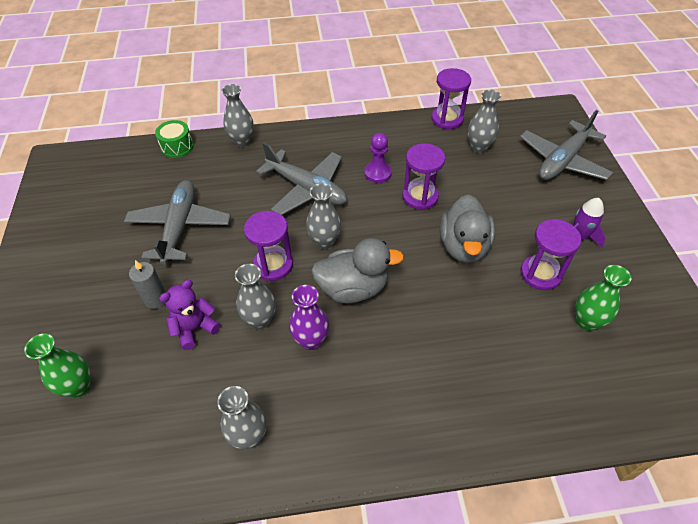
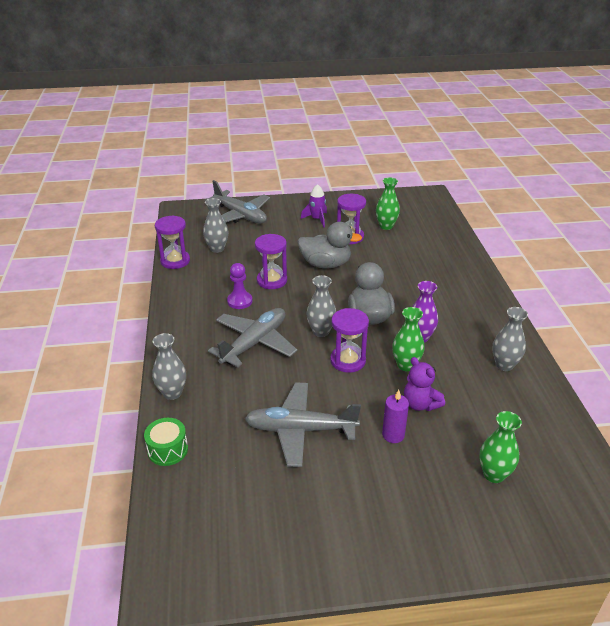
camera: 90 degrees left, 15 degrees down
(156, 299) = (393, 435): grey candle -> purple candle
(260, 320) = (406, 365): grey vase -> green vase

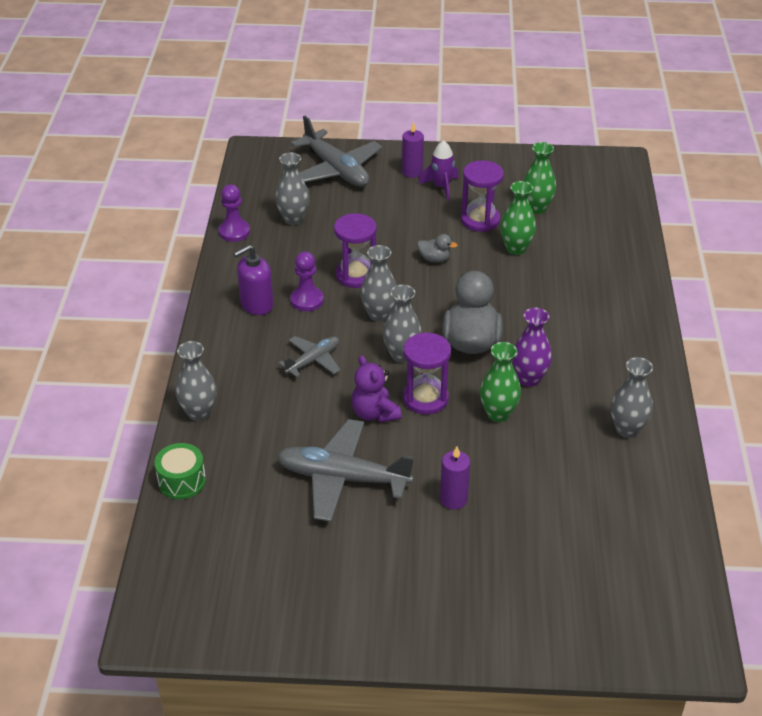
camera: 10 degrees right, 5 degrees up
(175, 261) = (234, 232): purple hourglass -> purple pawn
(202, 308) = (256, 304): none -> purple soap dispenser
(254, 343) = (313, 360): grey plane -> grey plane, size x0.56
(294, 212) = (412, 172): none -> purple candle
(296, 305) = (379, 314): none -> grey vase
(326, 264) = (435, 259): grey duck -> grey duck, size x0.47
(420, 404) = (500, 466): purple teddy bear -> purple teddy bear (374, 413)
(494, 474) = (560, 562): green vase -> green vase (516, 248)

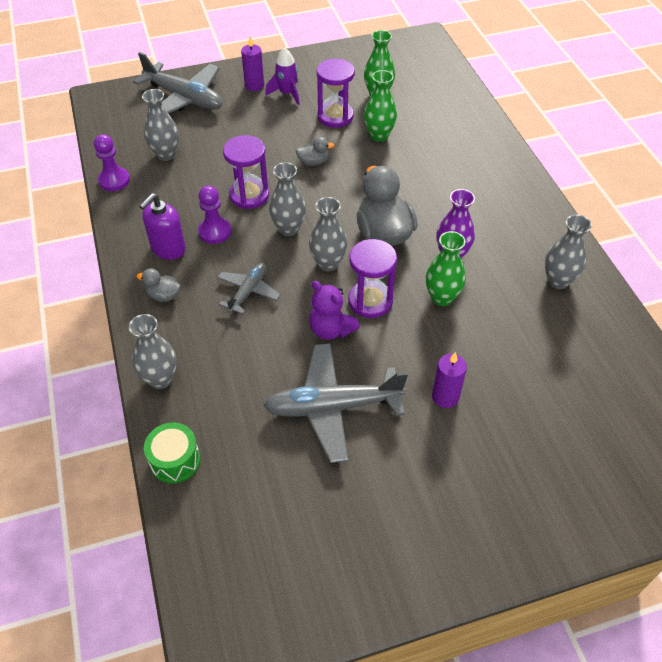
camera: 20 degrees left, 10 degrees up
(233, 344) = (163, 295): none -> grey duck

